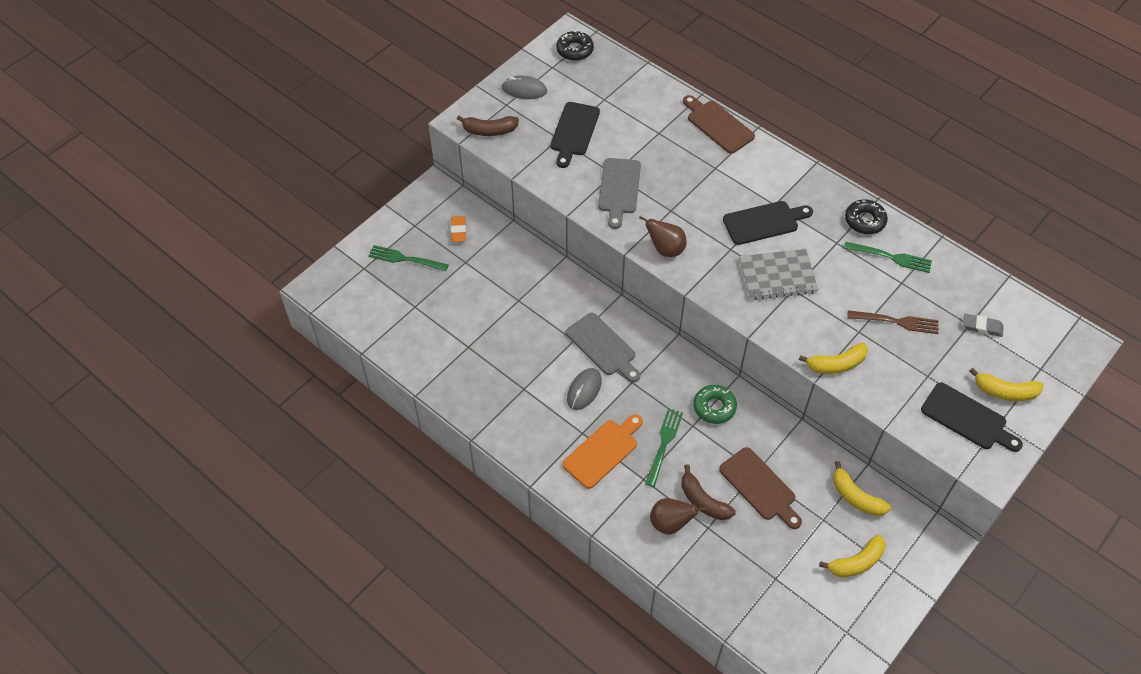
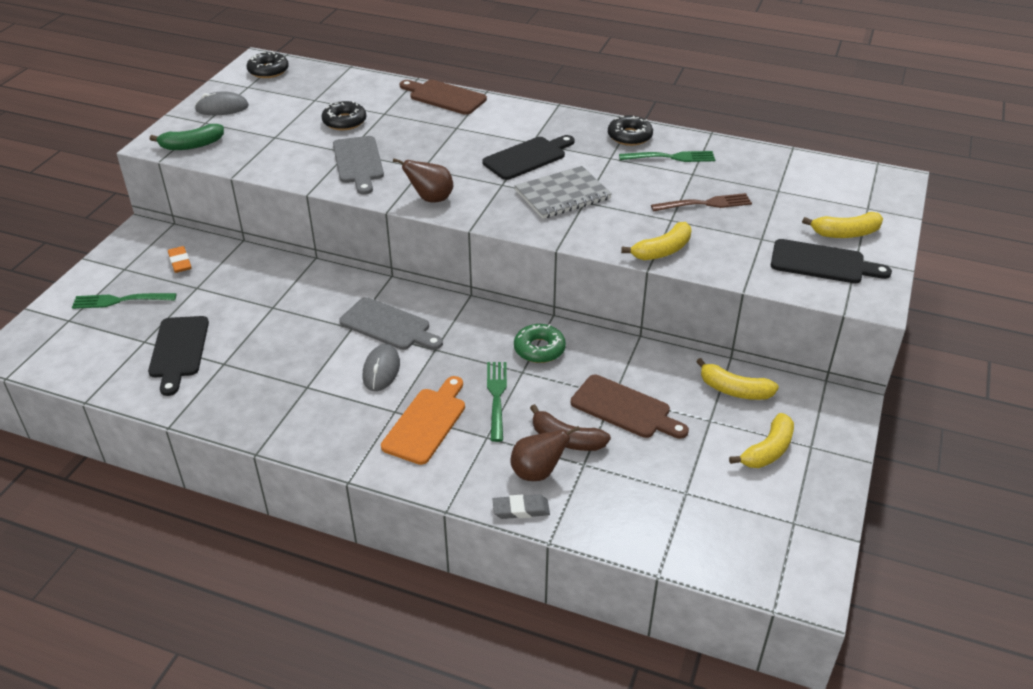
camera: 20 degrees left, 15 degrees down
(489, 131) = (192, 145): brown banana -> green banana
(574, 132) = (290, 129): black cutting board -> black cutting board (178, 350)
(622, 134) = (344, 121): none -> black donut
(982, 327) = (791, 189): grey eraser -> grey eraser (521, 509)

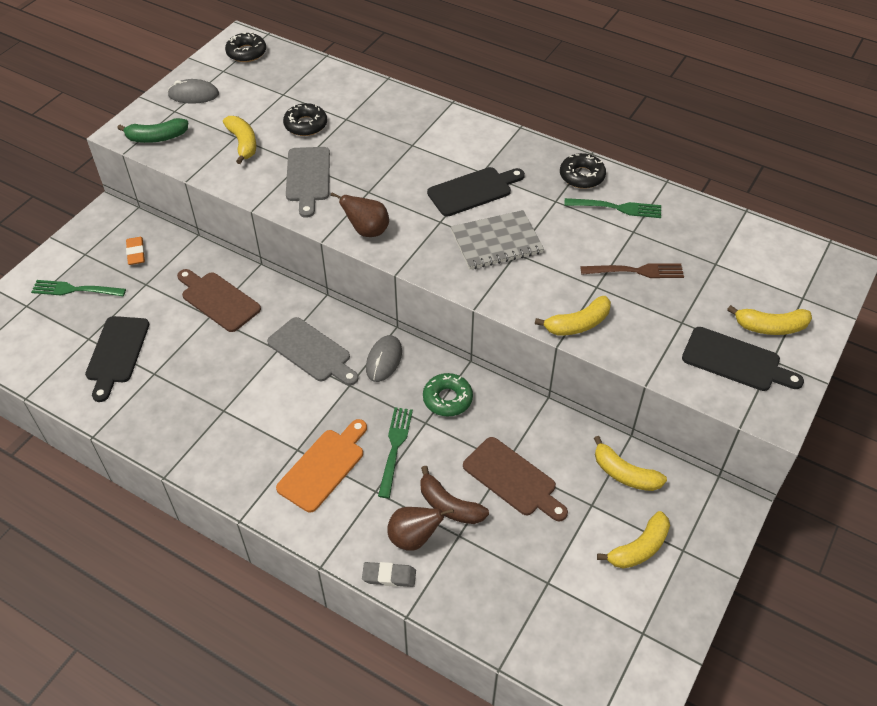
camera: 10 degrees right, 10 degrees up
(284, 142) = (243, 143): none -> yellow banana
(381, 370) = (295, 401): grey mouse -> grey mouse (384, 360)
(444, 97) = (409, 104): brown cutting board -> brown cutting board (218, 300)

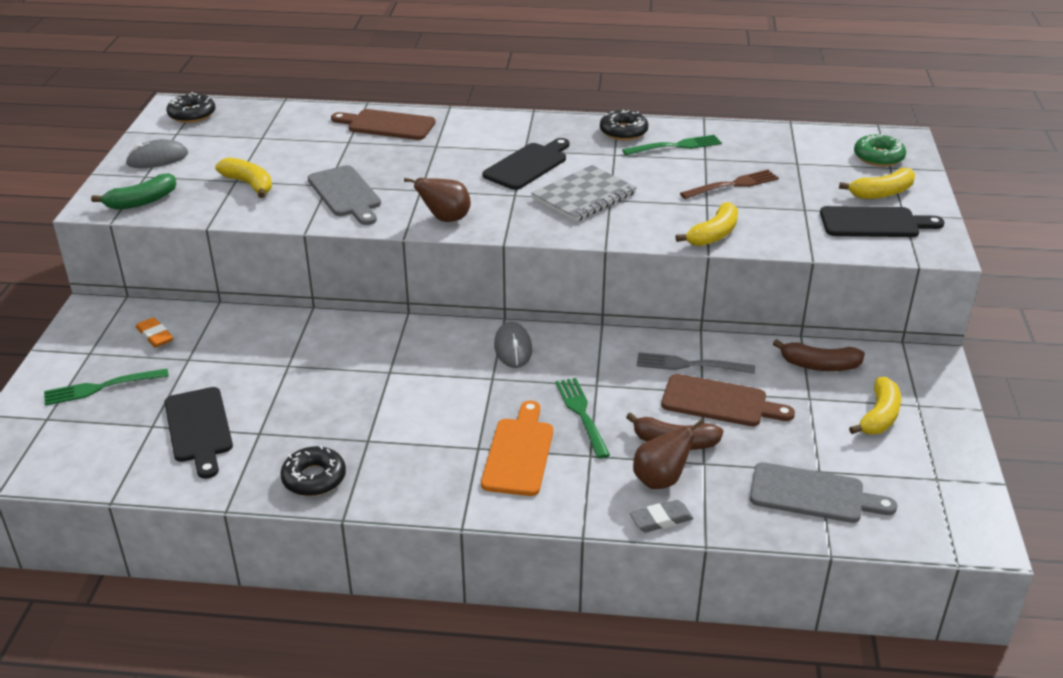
camera: 25 degrees left, 15 degrees down
(218, 300) = (287, 349): brown cutting board -> brown cutting board (387, 125)
(305, 125) = (308, 155): black donut -> black donut (314, 478)
(312, 352) = (429, 363): grey cutting board -> grey cutting board (813, 494)
(447, 399) = (604, 360): green donut -> green donut (878, 157)
(513, 430) = (689, 365): none -> grey fork
(624, 474) = (819, 365): yellow banana -> brown banana

